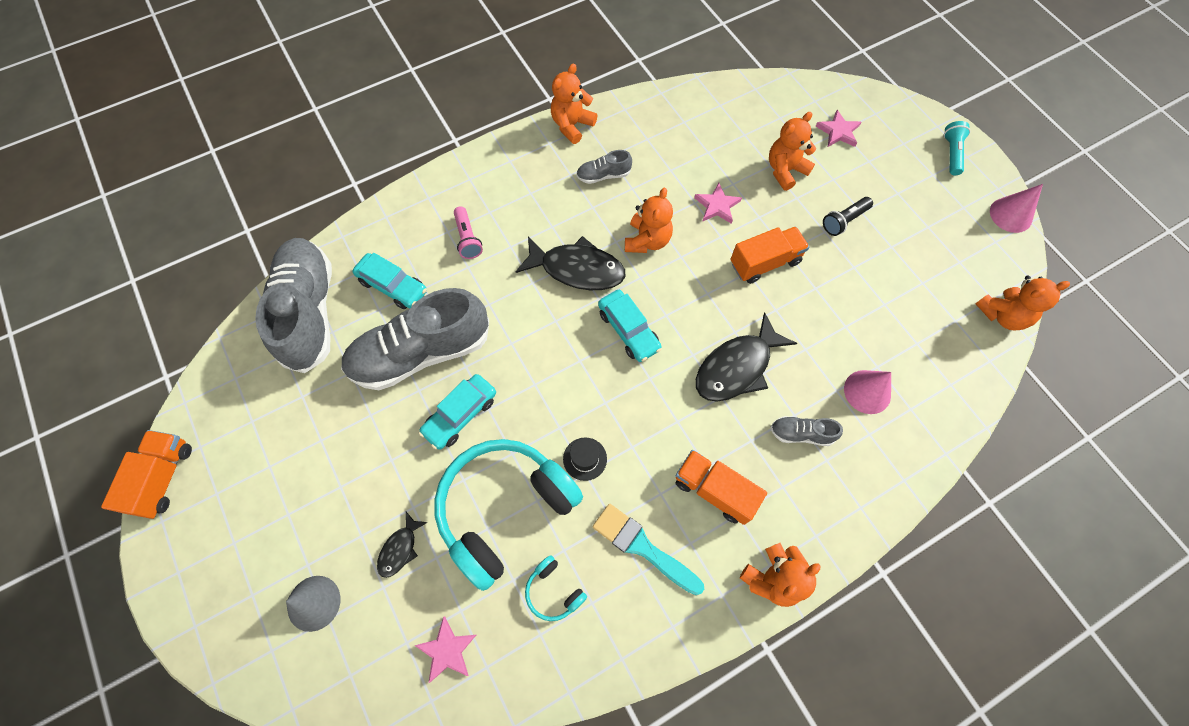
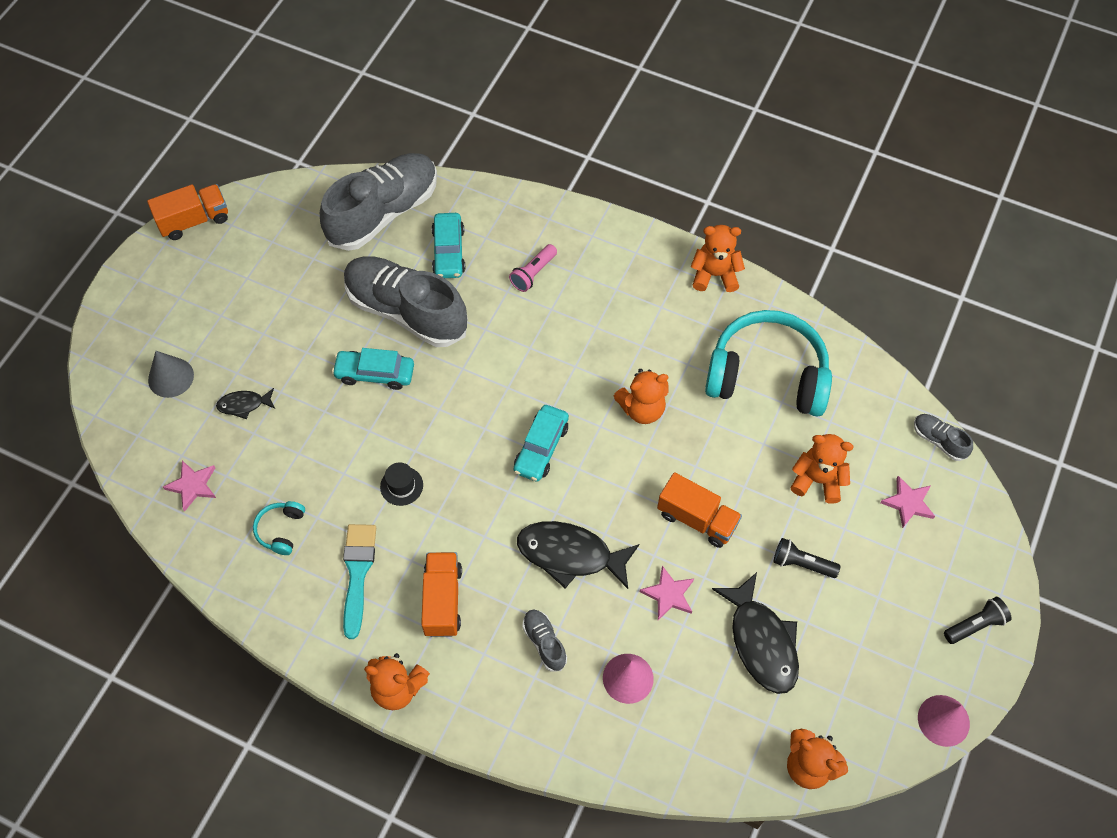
camera: 55 degrees right, 5 degrees down
(505, 509) = (321, 455): turquoise headphones -> turquoise headphones (767, 375)
(577, 269) = (569, 372): black fish -> black fish (761, 641)
(603, 175) = (682, 333): grey shoe -> grey shoe (938, 440)
(717, 205) = (727, 444): pink star -> pink star (668, 594)
(951, 153) = (975, 625): turquoise flashlight -> black flashlight

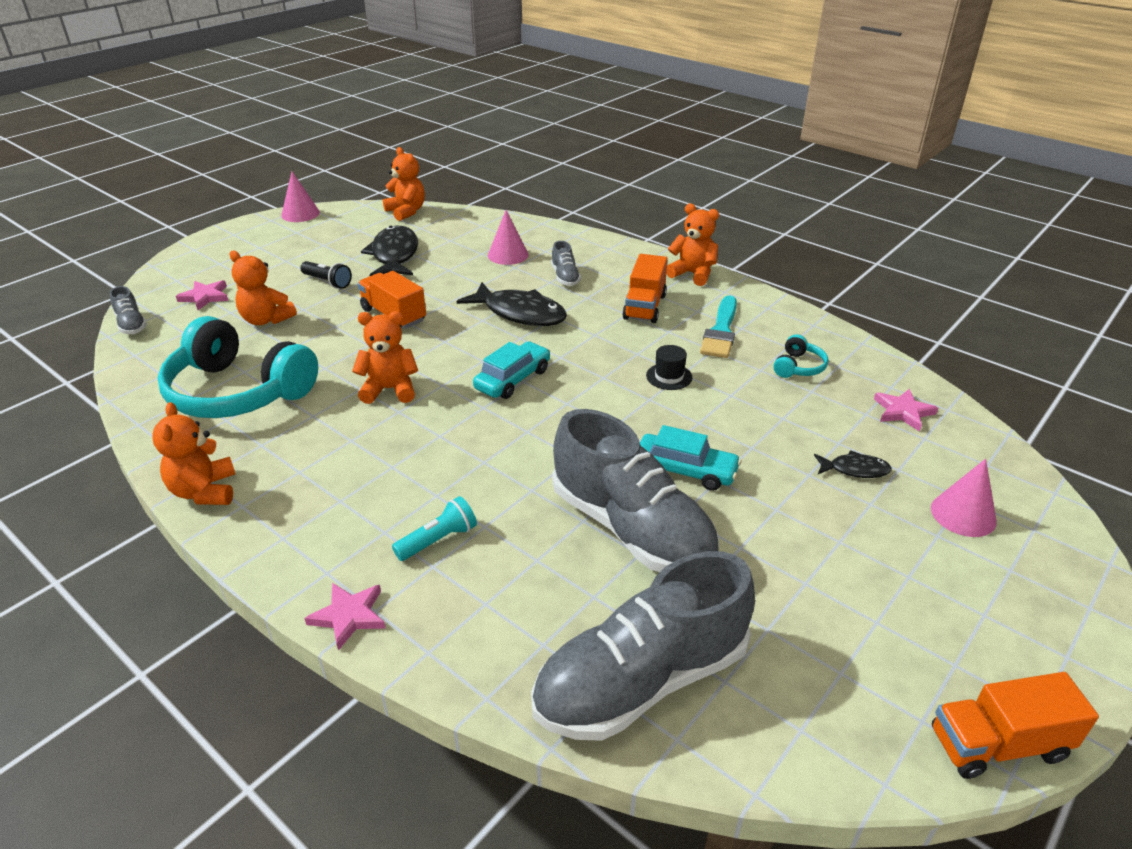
camera: 165 degrees left, 25 degrees down
(171, 377) = (963, 514): grey cone -> pink cone
(448, 251) = (549, 594): turquoise car -> none
(533, 273) = (438, 540): pink flashlight -> turquoise flashlight
(668, 594) = (449, 283): pink star -> pink star (349, 616)
(714, 275) = (204, 491): orange teddy bear -> orange teddy bear turned 60 degrees clockwise
(975, 625) = (230, 241): black flashlight -> none

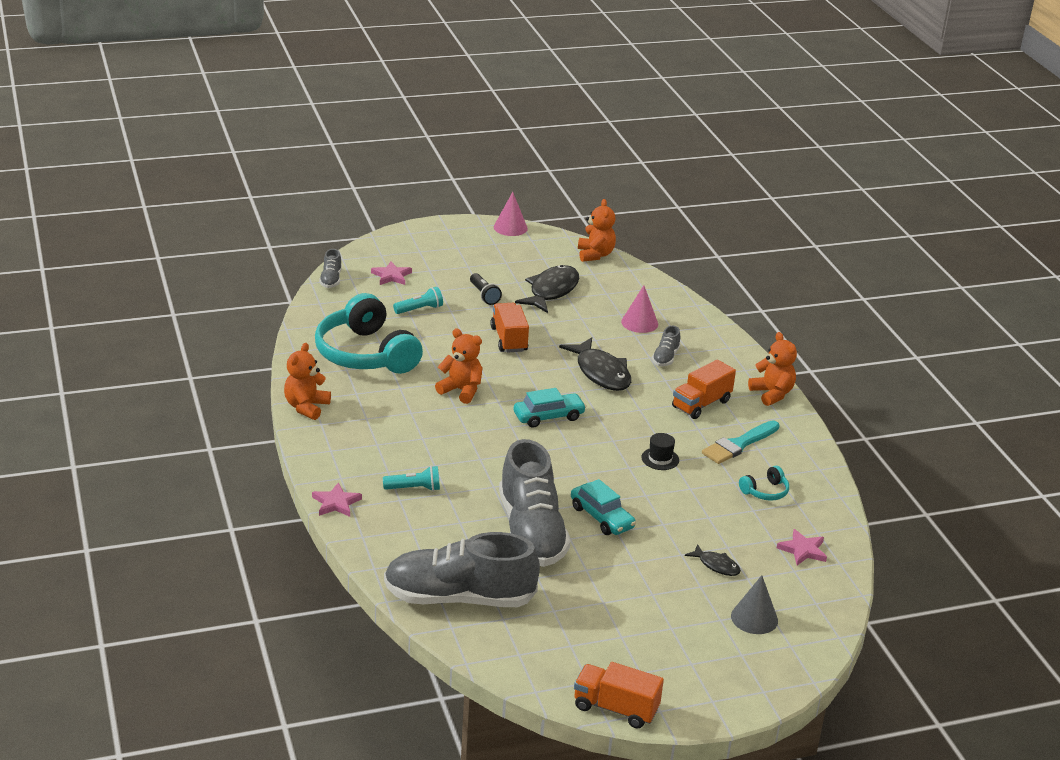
camera: 30 degrees right, 5 degrees down
(266, 320) = (420, 309): orange teddy bear -> turquoise flashlight
(963, 514) = (754, 618): pink cone -> grey cone

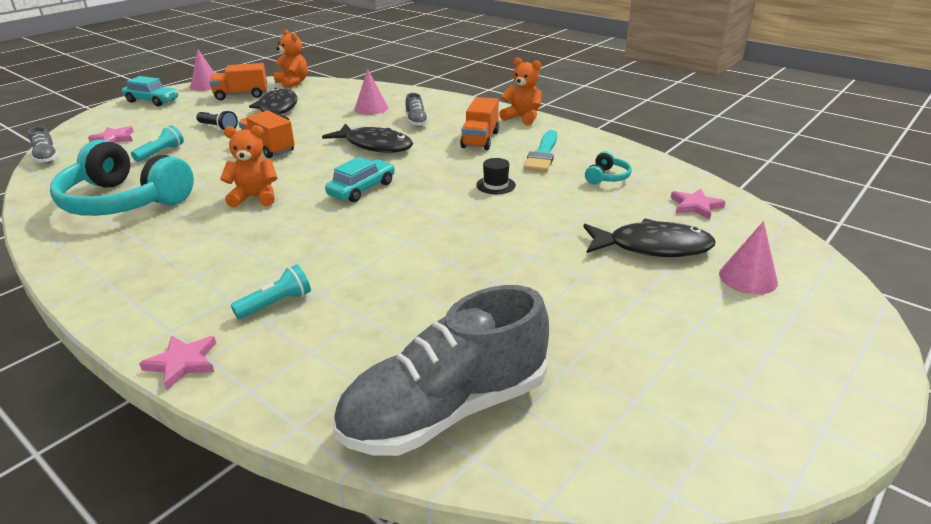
camera: 30 degrees left, 0 degrees up
(306, 407) = (76, 271): orange teddy bear -> none
(531, 532) = (451, 293): grey shoe -> none
(601, 517) = (503, 250): turquoise car -> turquoise car (152, 101)
(615, 708) = (782, 458): orange truck -> orange truck (241, 95)
(716, 565) = (652, 247): black fish -> black fish, size x1.95
(754, 618) = (748, 278): grey cone -> pink cone

